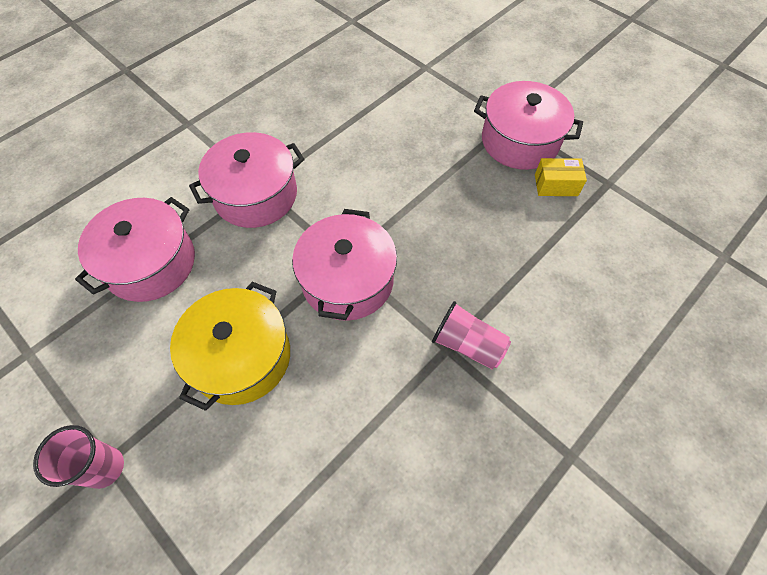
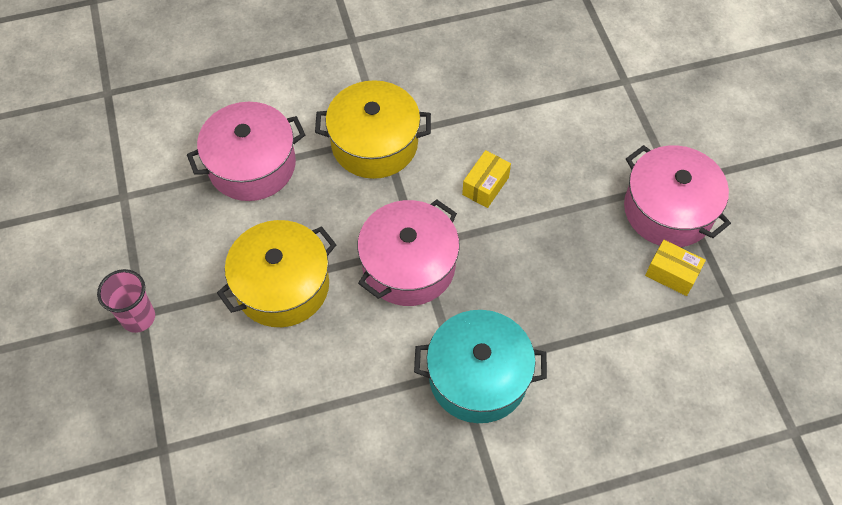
camera: 30 degrees right, 0 degrees up
(255, 195) = (374, 143): pink pot -> yellow pot
(371, 186) = (485, 186): none -> yellow box
(467, 344) = (478, 377): pink cup -> turquoise pot

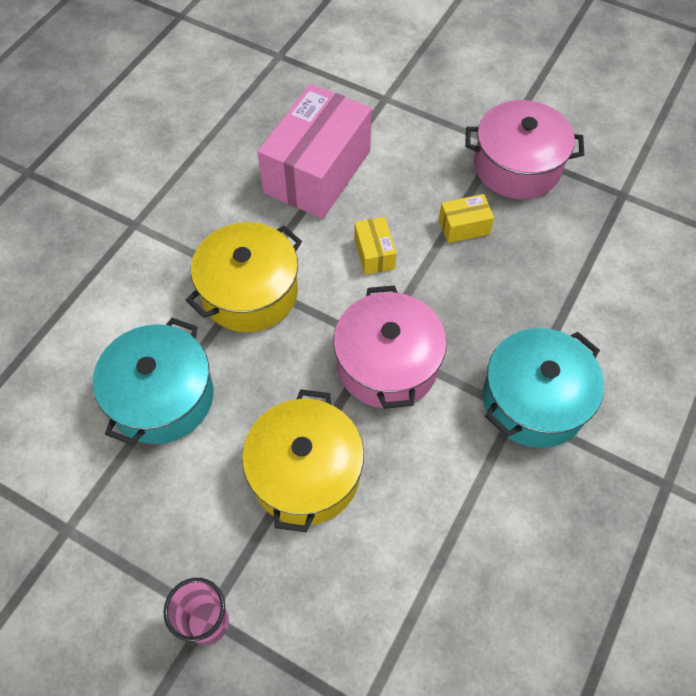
camera: 45 degrees left, 0 degrees up
(252, 165) = (162, 397): pink pot -> turquoise pot
(512, 97) = (317, 172): none -> pink box
(671, 274) = (570, 209): yellow box -> yellow box (464, 227)

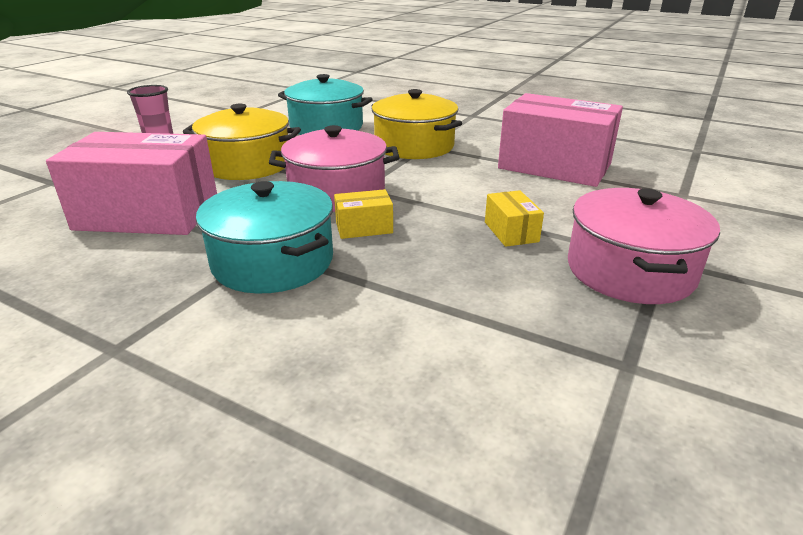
camera: 90 degrees right, 30 degrees down
(374, 253) = (462, 188): yellow box -> yellow box (364, 227)
(450, 544) = (148, 214): none -> pink box

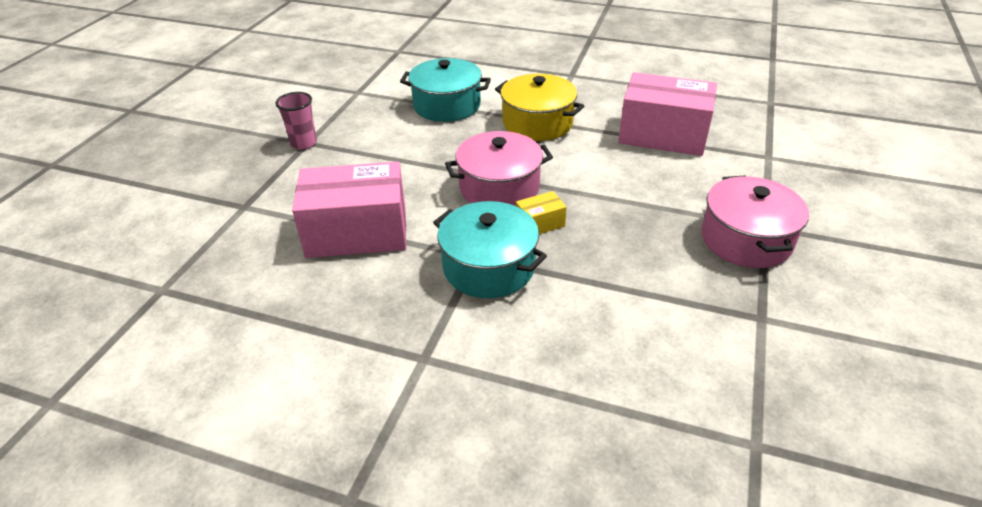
camera: 10 degrees left, 10 degrees up
(247, 164) = (404, 164): yellow pot -> none
(511, 232) = (652, 213): yellow box -> none

